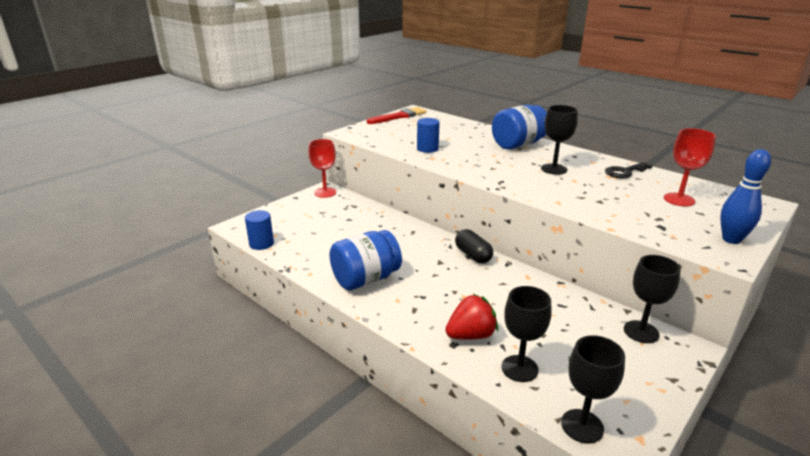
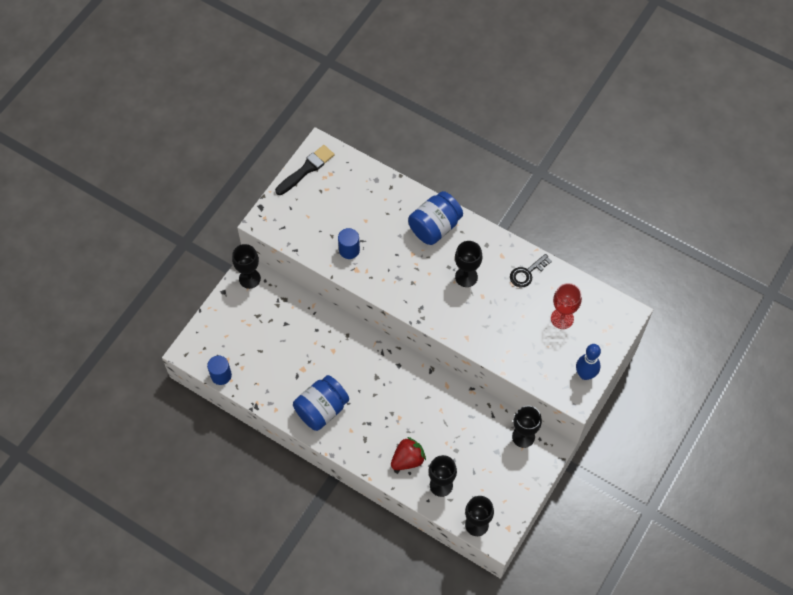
camera: 10 degrees left, 35 degrees up
(325, 192) = (249, 278): red goblet -> black goblet
(399, 116) = (306, 169): red brush -> black brush
(473, 255) = (402, 363): black capsule -> none

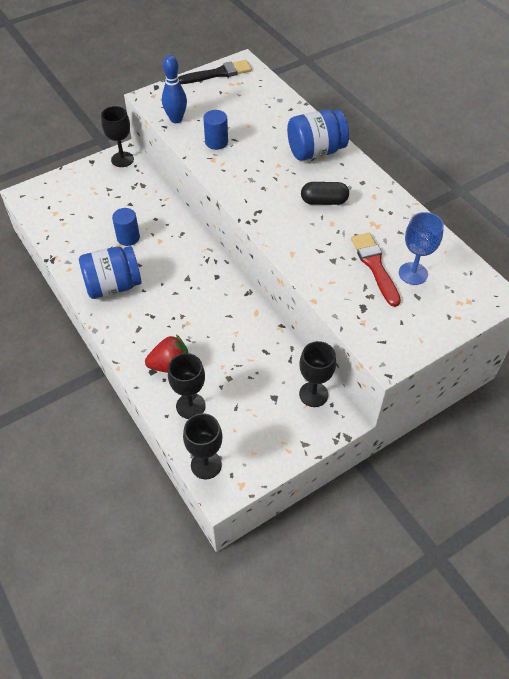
camera: 25 degrees right, 10 degrees down
(221, 375) = (40, 223): blue cylinder -> blue cylinder (128, 237)
(466, 277) = (324, 201): black goblet -> black capsule
(527, 273) = (394, 220): black key -> none
(532, 323) = (375, 266): none -> red brush
(562, 318) = (413, 273): red goblet -> blue goblet
(585, 374) = (413, 338): blue bowling pin -> blue bowling pin (176, 119)

